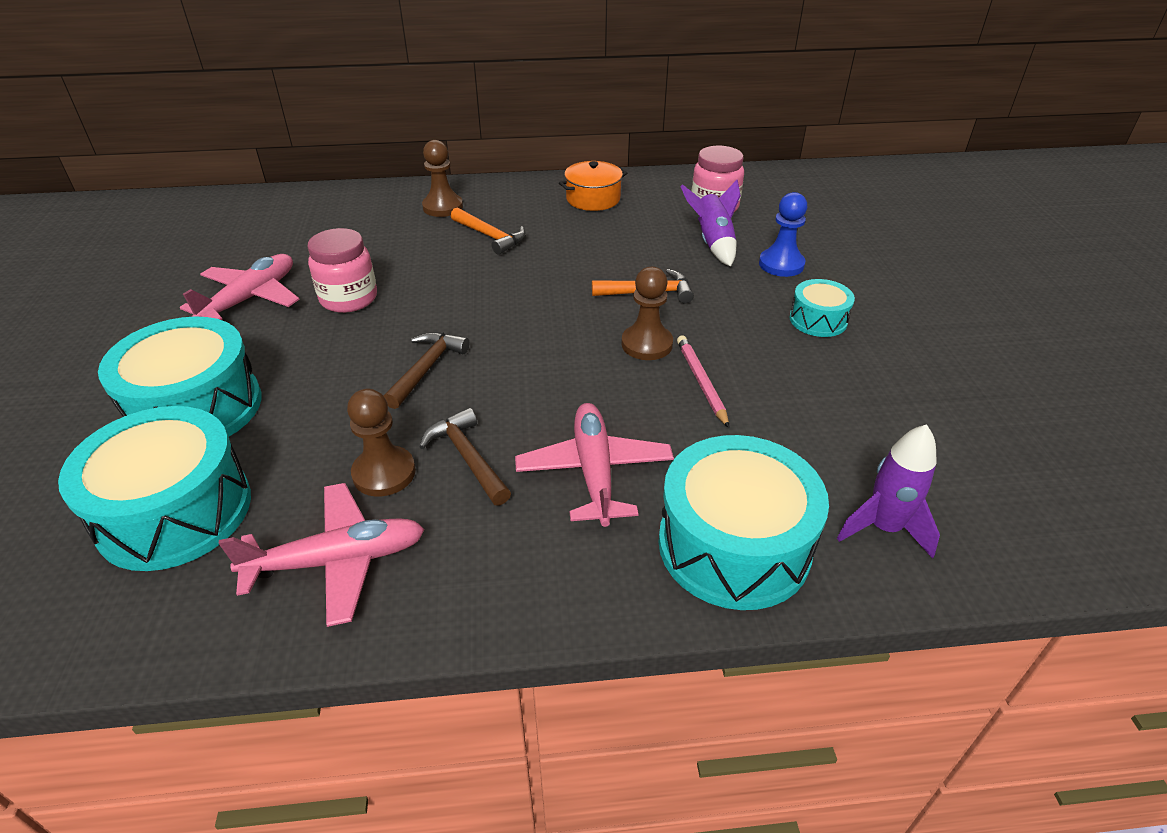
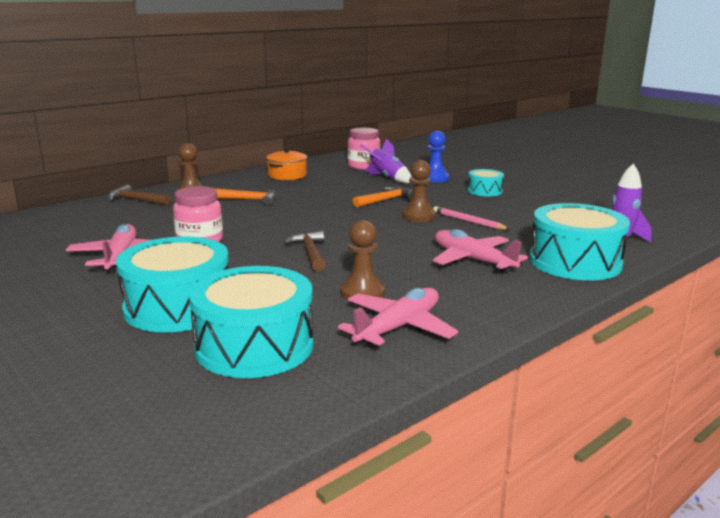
camera: 35 degrees left, 20 degrees down
(467, 458) = (399, 274): brown hammer -> brown hammer (136, 200)

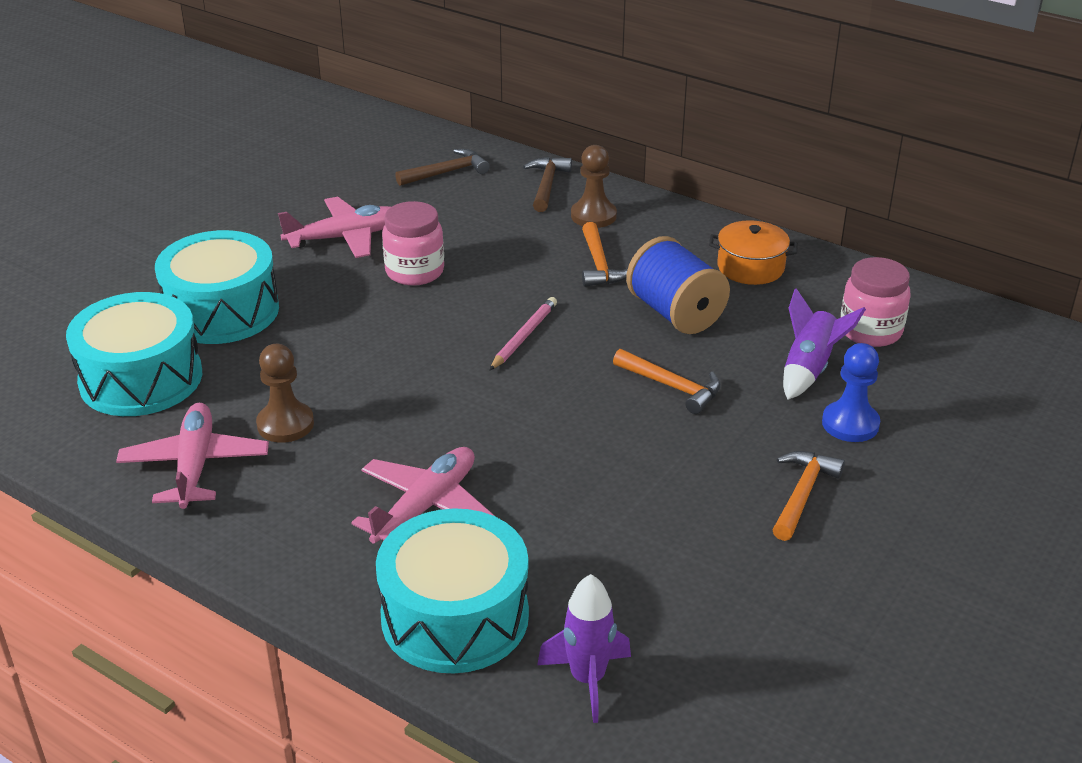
camera: 75 degrees right, 15 degrees up
(310, 253) = (404, 361): brown hammer -> brown hammer (447, 172)
(317, 192) = (675, 313): none -> blue spool
(398, 327) = (195, 466): pink plane -> pink plane turned 120 degrees counterclockwise
(418, 216) = (604, 432): brown pawn -> none
(468, 221) = (606, 488): pink pencil -> pink pencil (524, 336)
(484, 191) = (802, 494): turquoise drum -> orange hammer

